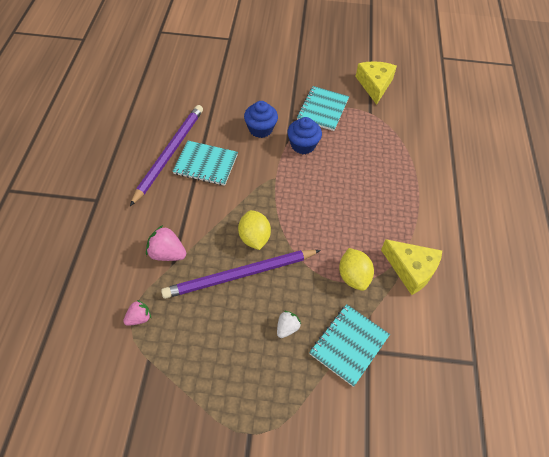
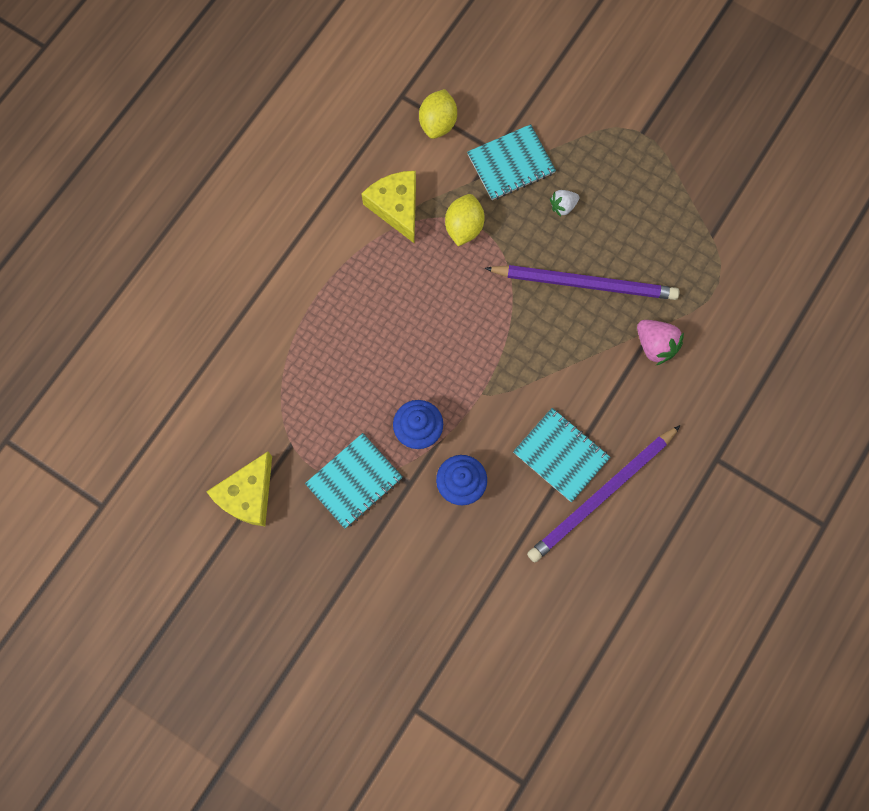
camera: 150 degrees left, 20 degrees up
(139, 318) = (708, 283): pink strawberry -> none
(254, 238) = (548, 321): yellow lemon -> yellow lemon (438, 123)

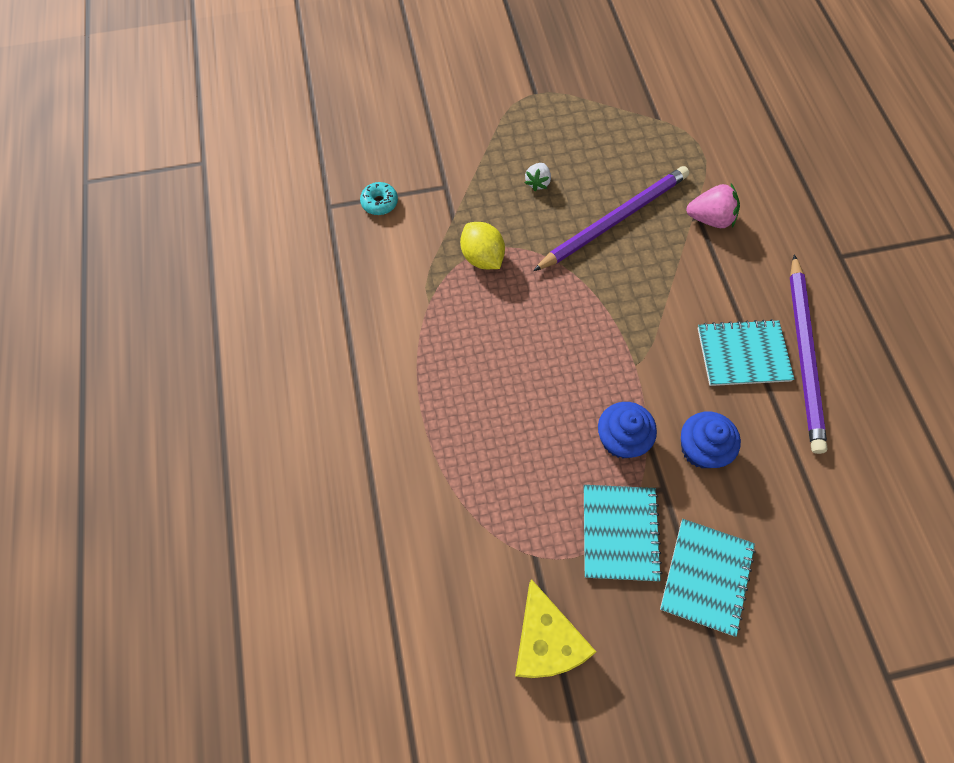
camera: 45 degrees left, 10 degrees down
(396, 207) = (413, 287): yellow cheese -> none
(438, 123) = (379, 202): yellow lemon -> turquoise donut
(511, 164) = (467, 185): turquoise notebook -> turquoise notebook (706, 577)

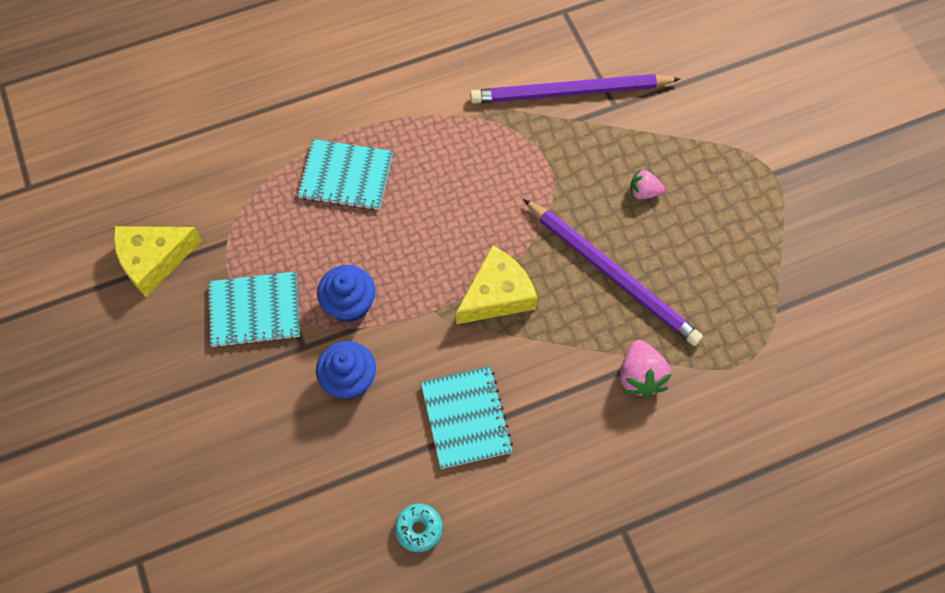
camera: 80 degrees right, 0 degrees up
(379, 202) = (578, 52): turquoise donut -> turquoise donut (418, 529)
(482, 257) = (533, 153): yellow lemon -> none
(537, 182) = (644, 192): white strawberry -> pink strawberry
(624, 310) = (497, 295): none -> yellow cheese
(706, 577) = (220, 390): turquoise notebook -> turquoise notebook (346, 176)
(804, 355) = (476, 484): purple pencil -> purple pencil (570, 92)

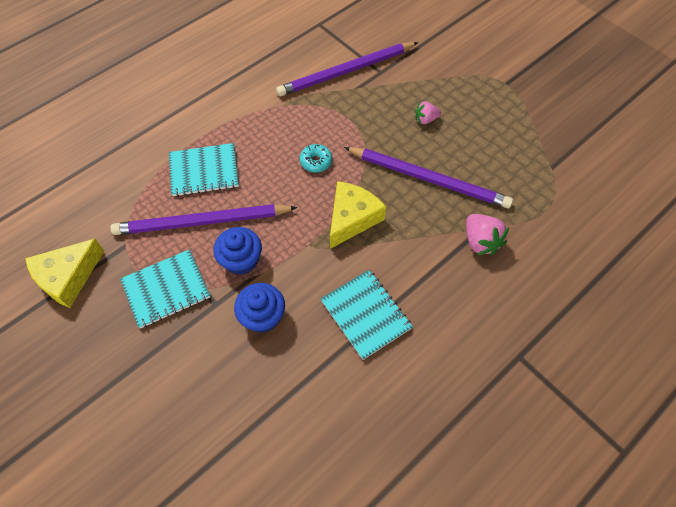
camera: 20 degrees left, 5 degrees down
(321, 241) = (202, 222): none -> purple pencil
(418, 529) = (364, 413): turquoise donut -> turquoise donut (316, 161)

